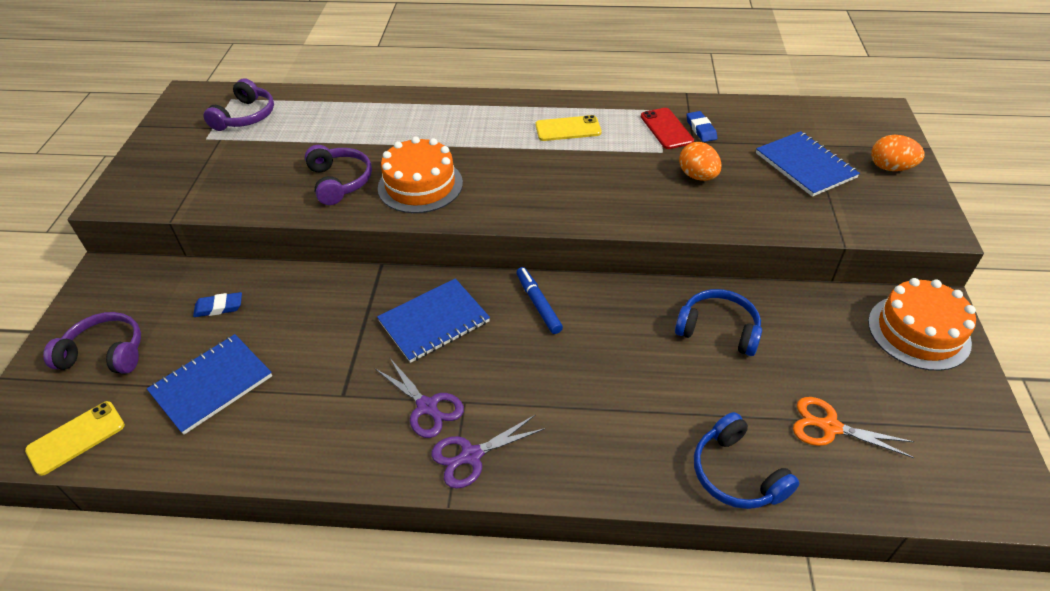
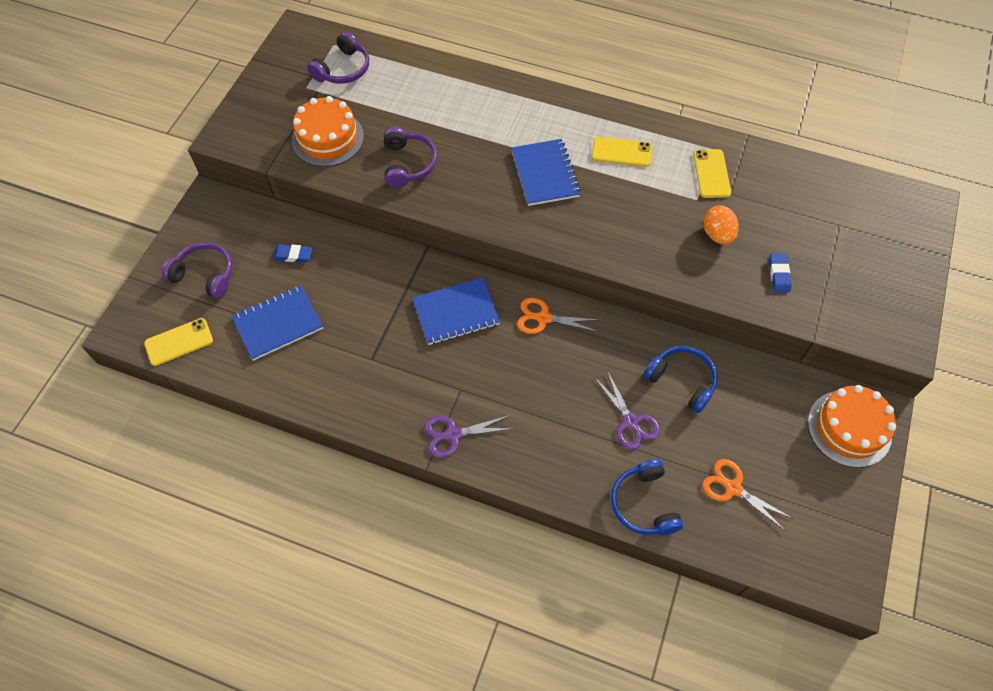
camera: 15 degrees right, 15 degrees up
(420, 185) = (474, 184): orange cake -> orange cake (328, 138)
(427, 407) = (431, 386): purple scissors -> purple scissors (631, 422)
(538, 304) = (543, 318): blue marker -> orange scissors
(666, 129) = (711, 174): red phone -> yellow phone
(701, 129) = (743, 182): blue eraser -> blue eraser (779, 275)
(805, 165) = (820, 247): blue notebook -> blue notebook (545, 174)
(890, 168) = (899, 269): orange egg -> none

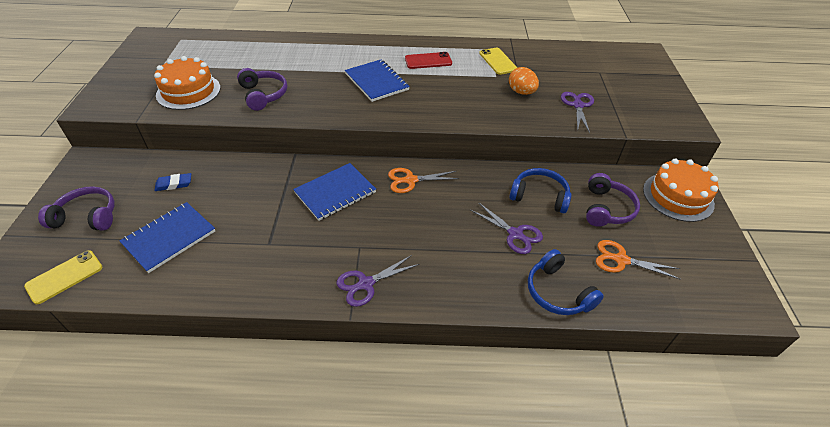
camera: 20 degrees left, 15 degrees down
(343, 69) = (192, 51): purple headphones -> purple headphones (606, 208)
(621, 152) = (428, 61): yellow phone -> red phone
(779, 275) = (578, 105): blue eraser -> purple scissors

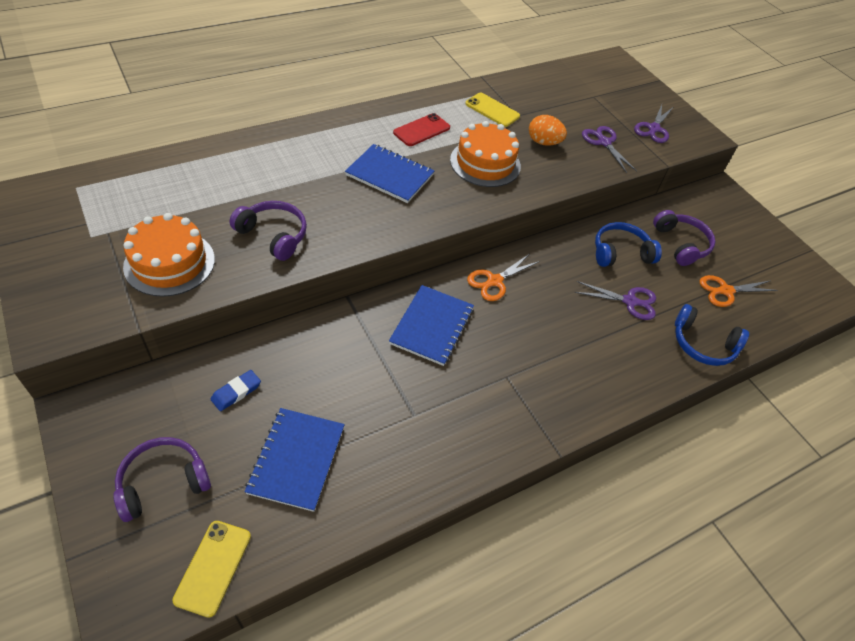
camera: 35 degrees left, 5 degrees up
(366, 284) = (545, 412): purple scissors -> purple scissors (653, 129)
(678, 196) = (723, 210): orange cake -> orange cake (485, 163)

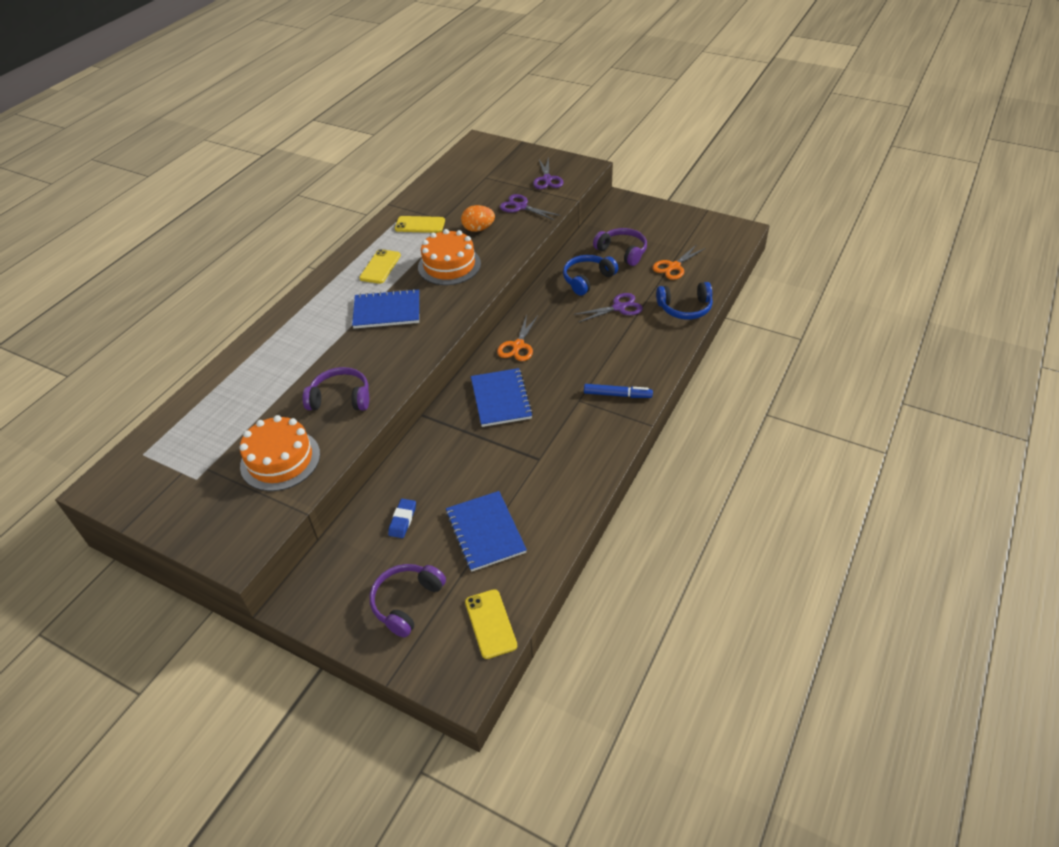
camera: 25 degrees left, 5 degrees down
(421, 130) = (380, 267): red phone -> yellow phone
(551, 396) = (617, 395): none -> blue marker

